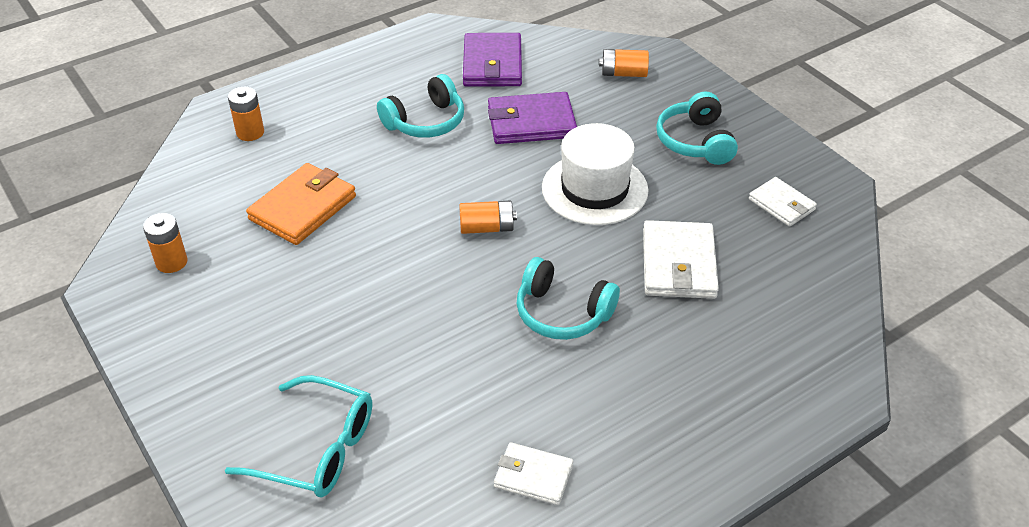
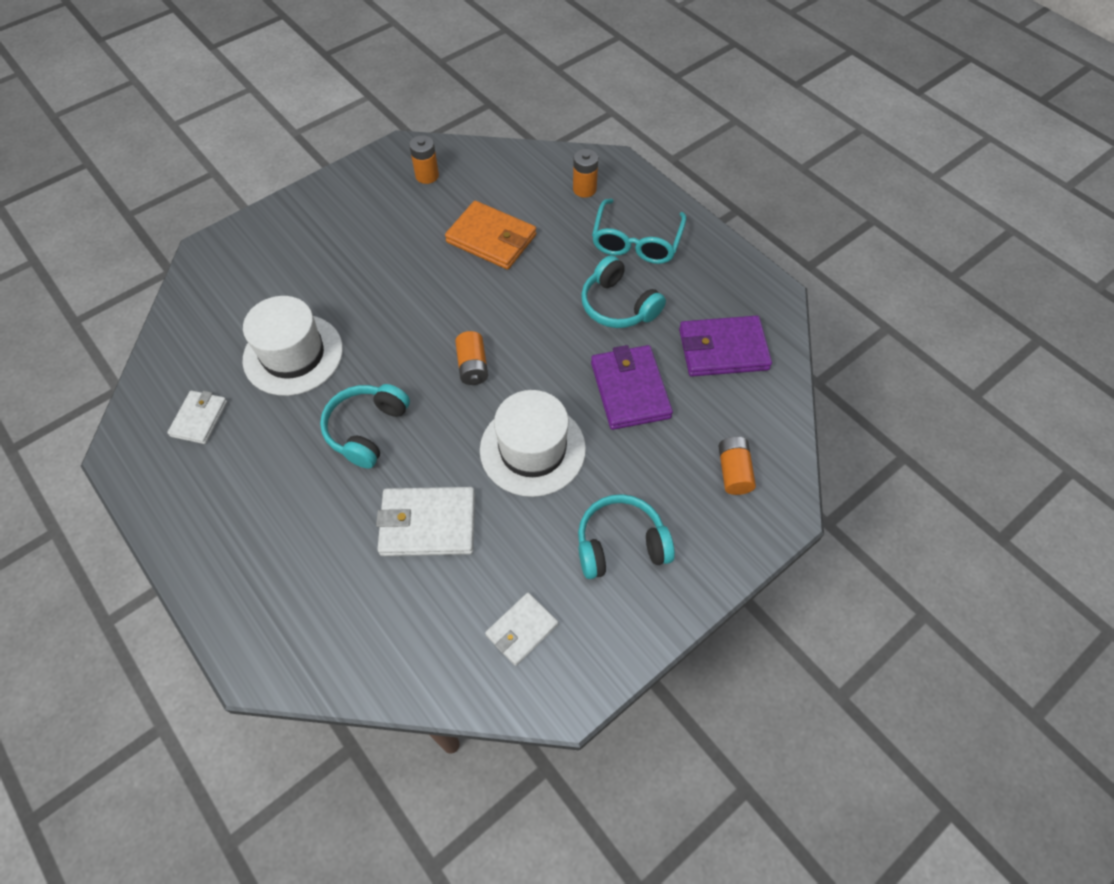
camera: 85 degrees right, 15 degrees up
(317, 449) = (242, 288): turquoise glasses -> turquoise glasses (636, 242)
(444, 385) = (293, 354): none -> white hat

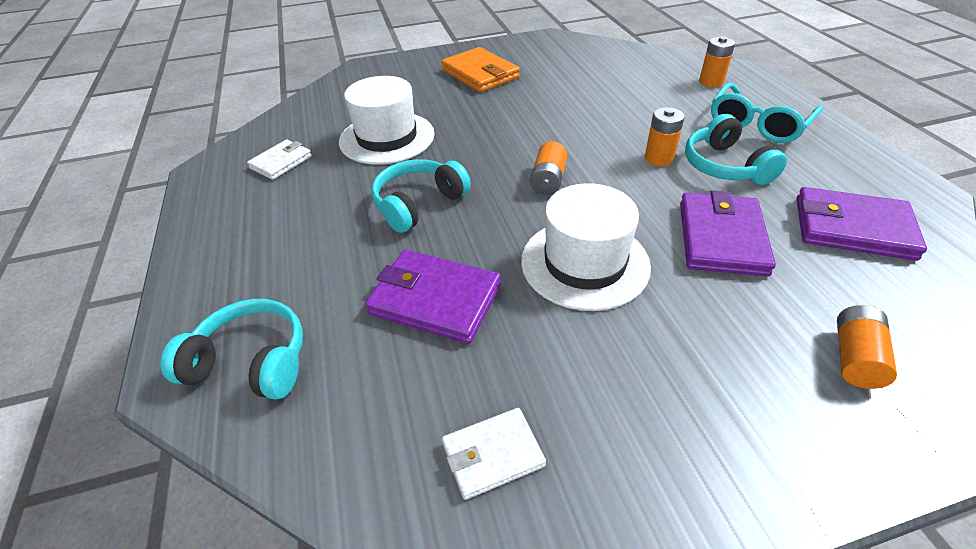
camera: 25 degrees right, 15 degrees down
(427, 176) = (564, 54): orange battery -> orange battery (659, 158)
(428, 524) = (435, 299): white wallet -> purple wallet
(491, 239) = (606, 98): orange wallet -> orange wallet (480, 74)
(620, 544) = (666, 394): turquoise headphones -> turquoise headphones (251, 362)

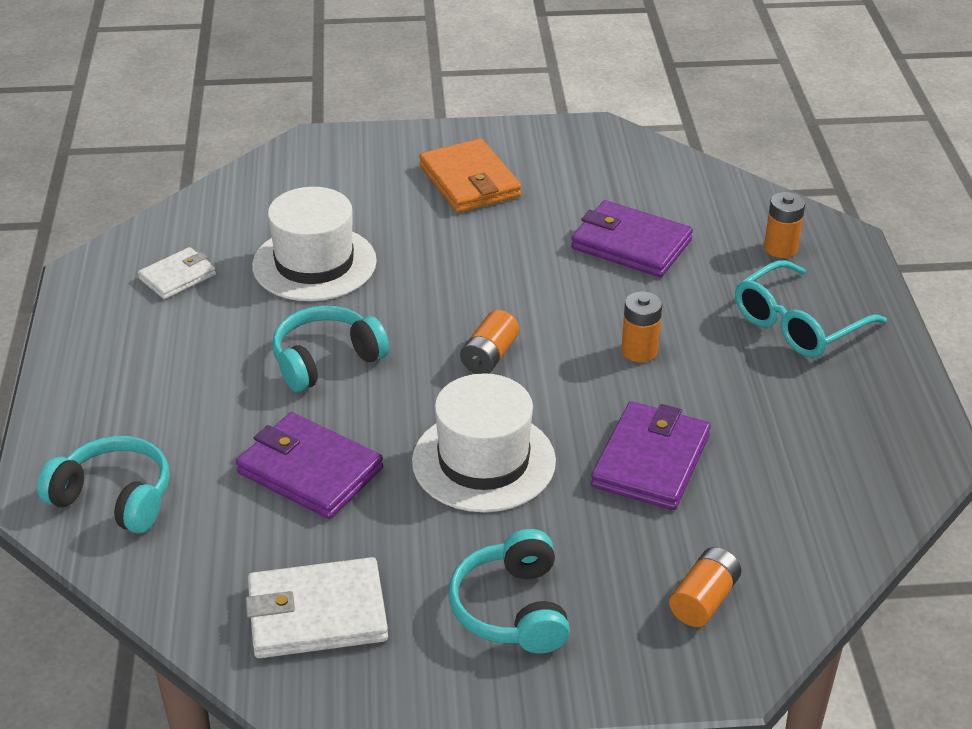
camera: 10 degrees right, 5 degrees down
(492, 455) = (317, 614): white wallet -> white wallet, size x1.64
(725, 166) = (714, 375): turquoise headphones -> turquoise headphones (512, 609)
(852, 228) = (808, 476): purple wallet -> purple wallet (631, 244)

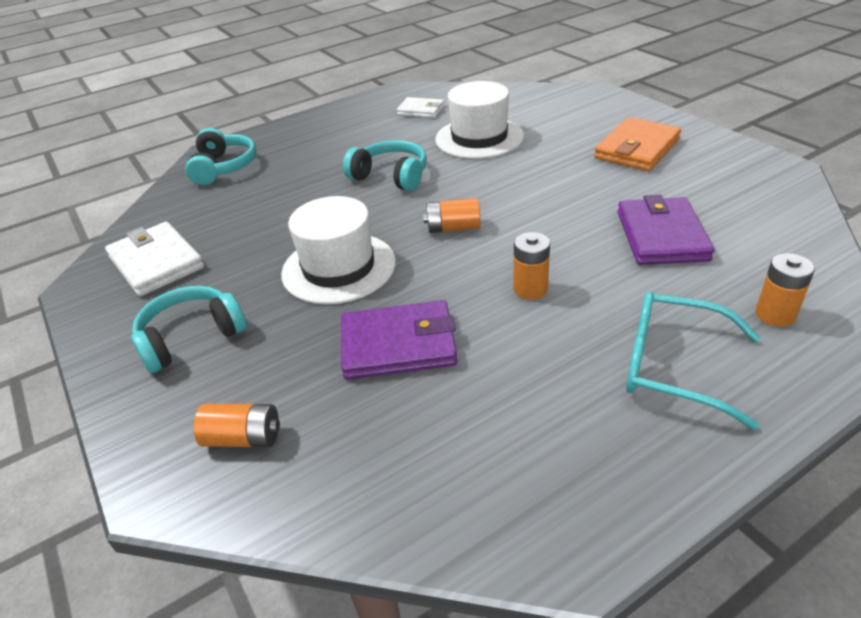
camera: 65 degrees right, 0 degrees up
(310, 471) = (284, 211): purple wallet -> none

